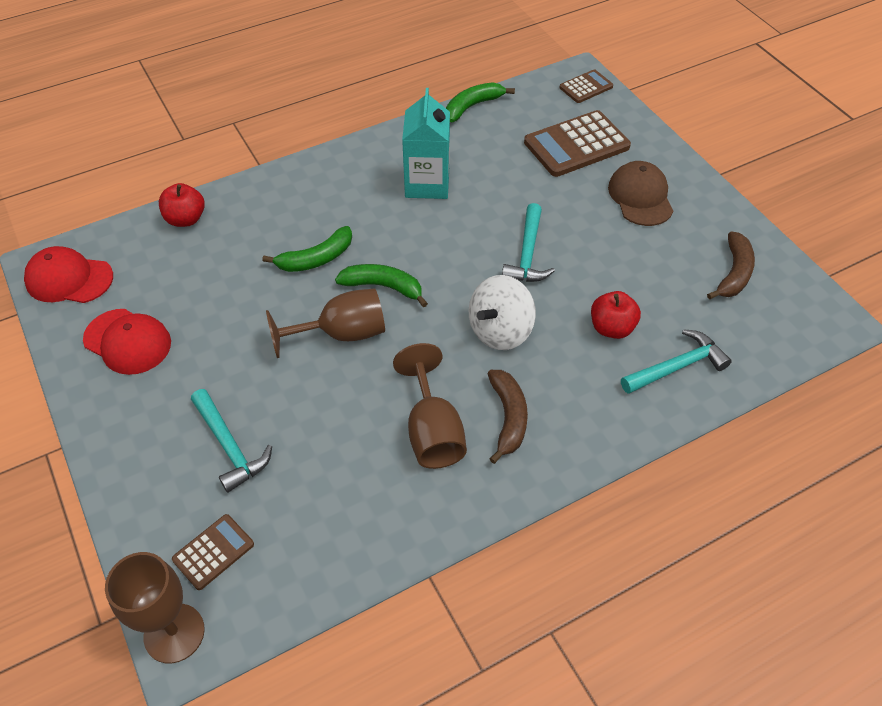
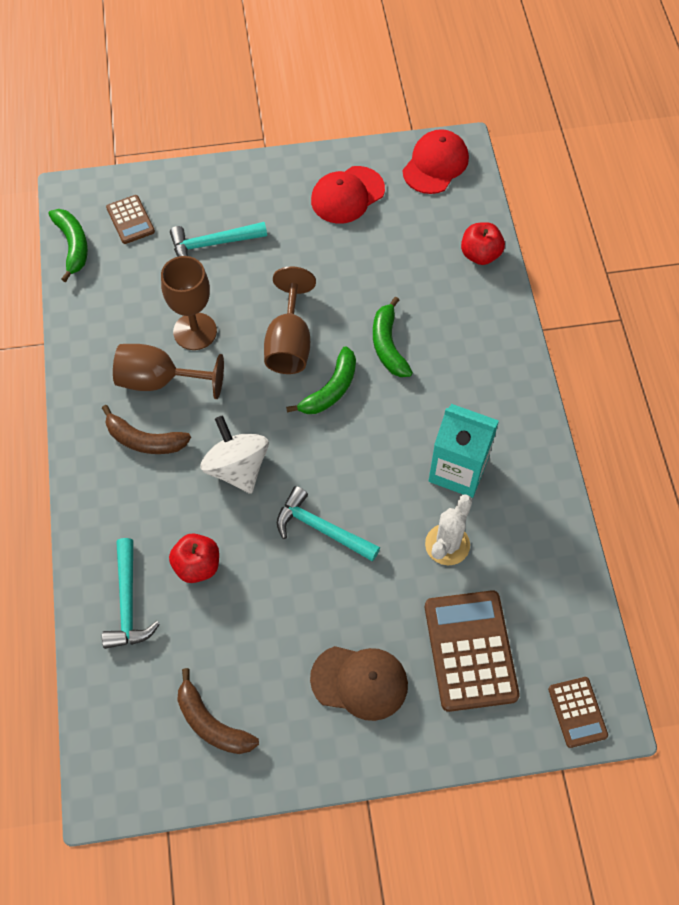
camera: 110 degrees right, 10 degrees up
(174, 633) = (84, 190): brown goblet -> brown goblet (195, 331)
(473, 106) = (576, 561): green banana -> green banana (73, 246)
(498, 175) = (447, 544): none -> white cactus

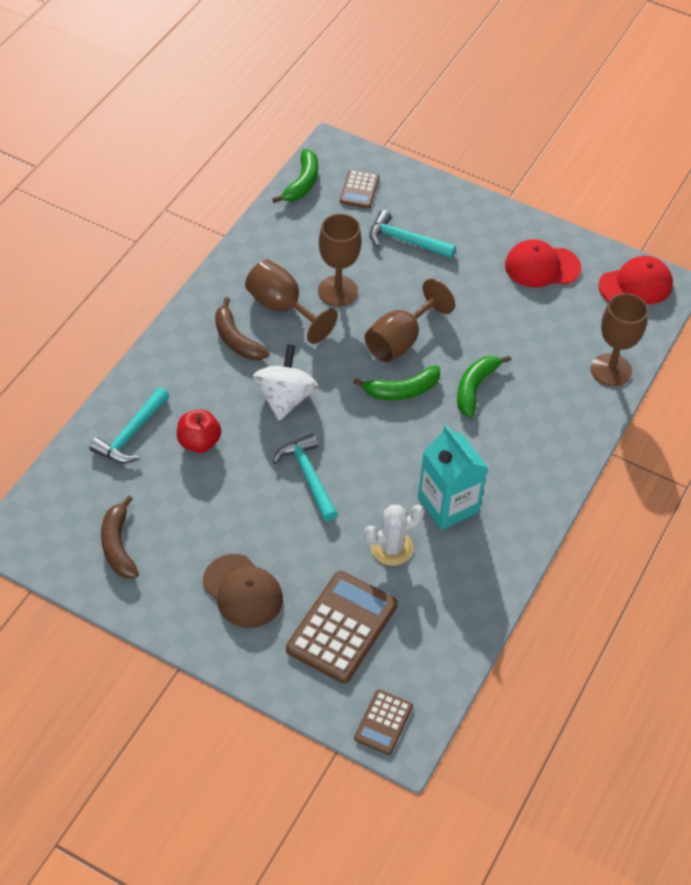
camera: 35 degrees right, 10 degrees down
(480, 254) = (611, 370): red apple -> brown goblet

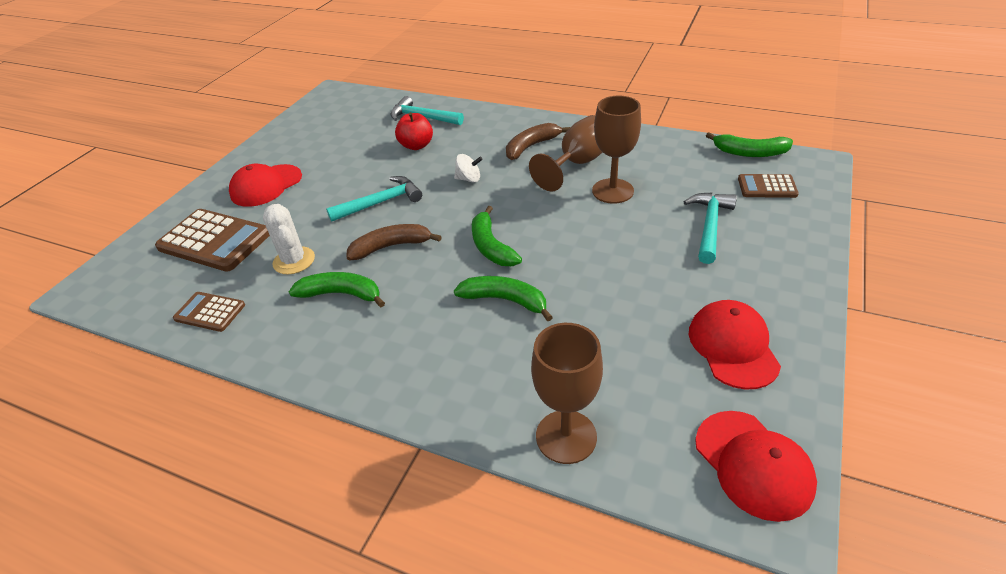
camera: 90 degrees right, 10 degrees down
(118, 545) = (320, 128): brown banana -> brown banana (391, 246)
(242, 591) = (266, 186): brown cap -> red cap
(285, 398) = (469, 179): white spinning top -> white spinning top, size x0.53
(383, 722) = (108, 276): brown calculator -> brown calculator (210, 312)
(400, 341) = (559, 238): brown goblet -> none
(448, 505) = (341, 294): turquoise carton -> green banana

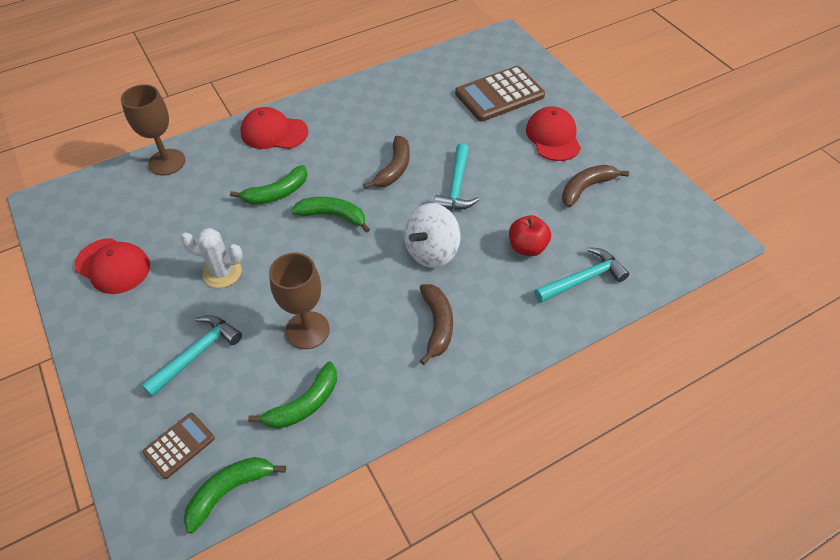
camera: 125 degrees right, 10 degrees up
(210, 312) = (421, 76): brown calculator -> none
(294, 261) = (433, 121): white cactus -> white cactus (222, 272)
(323, 148) = (586, 188): none -> brown banana
(341, 294) = (372, 129): green banana -> green banana (304, 404)
(469, 179) = (432, 251): white spinning top -> white spinning top, size x1.88
(577, 163) = (372, 338): brown goblet -> none
(709, 226) = (197, 354): turquoise hammer -> turquoise hammer turned 105 degrees counterclockwise
(753, 464) = (65, 214): red cap -> red cap (274, 132)

